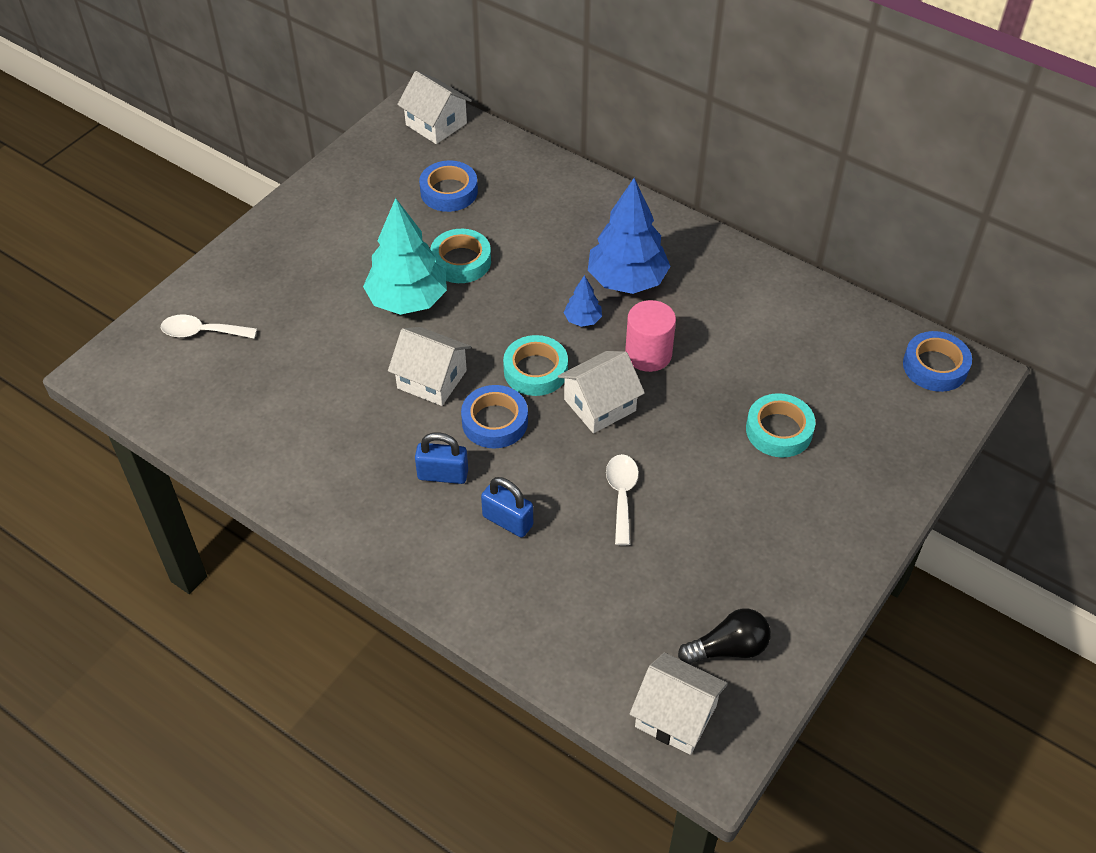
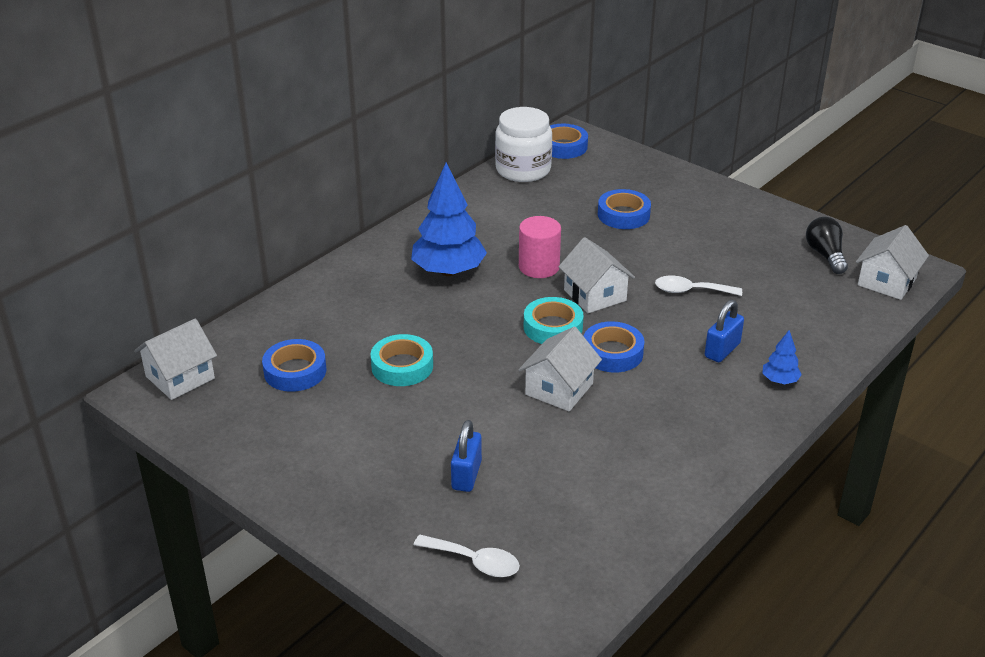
camera: 85 degrees left, 15 degrees down
(202, 332) = (474, 562): white spoon -> white spoon turned 75 degrees counterclockwise
(407, 300) = (450, 403): turquoise tree -> none
(443, 475) = (674, 385): blue padlock -> blue padlock (466, 475)
(582, 320) = (493, 298): blue tree -> blue tree (780, 380)
(779, 430) = (623, 215): turquoise tape -> blue tape
(862, 329) = (523, 170): none -> white jar

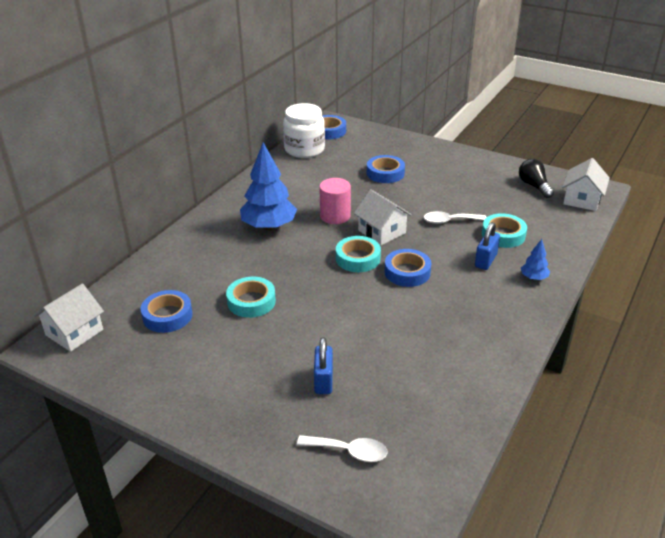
camera: 10 degrees left, 0 degrees up
(559, 389) = (376, 304): white house -> none
(758, 318) = (503, 235): none -> turquoise tape

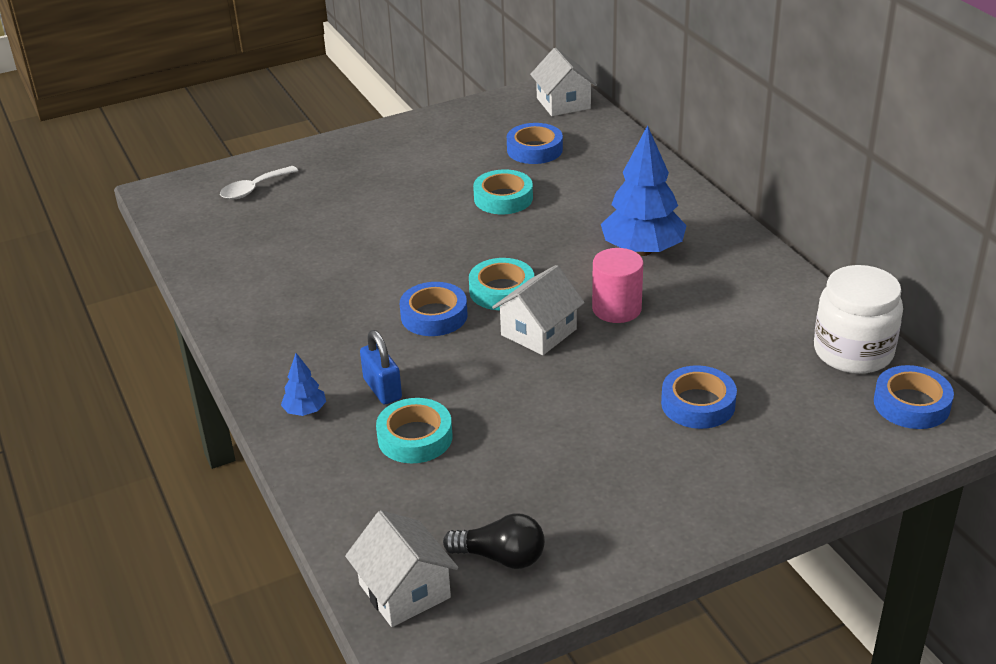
camera: 125 degrees right, 0 degrees up
(323, 381) = (342, 203): blue padlock -> none
(382, 232) = (538, 332): white house -> white house turned 45 degrees counterclockwise
(449, 221) = (501, 404): white spoon -> none

